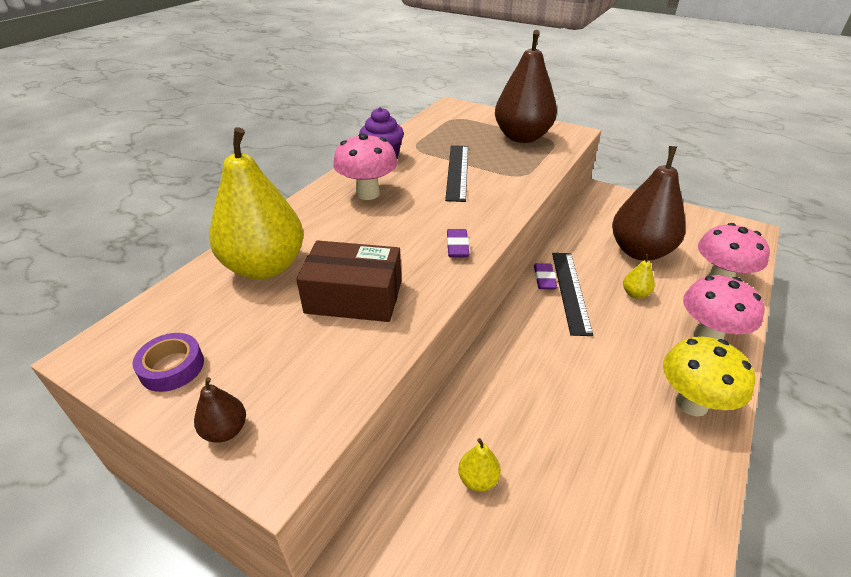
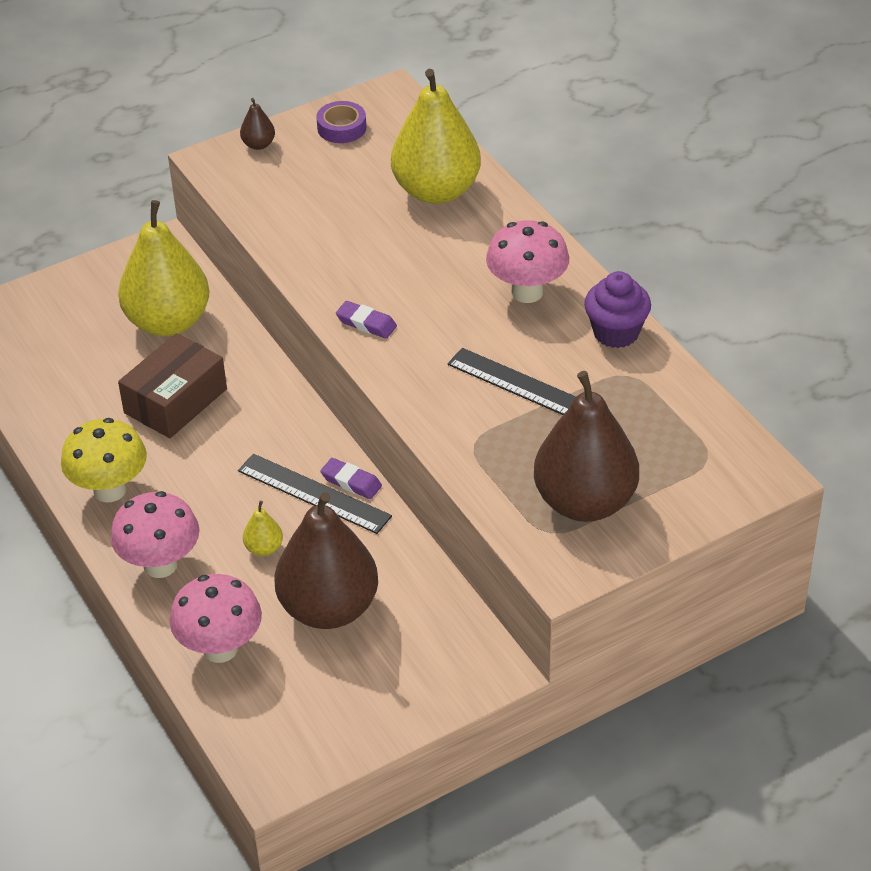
camera: 120 degrees right, 5 degrees up
(354, 297) = (346, 233): brown box -> brown box (175, 401)
(478, 479) = (168, 322): yellow pear -> yellow pear, size x2.49

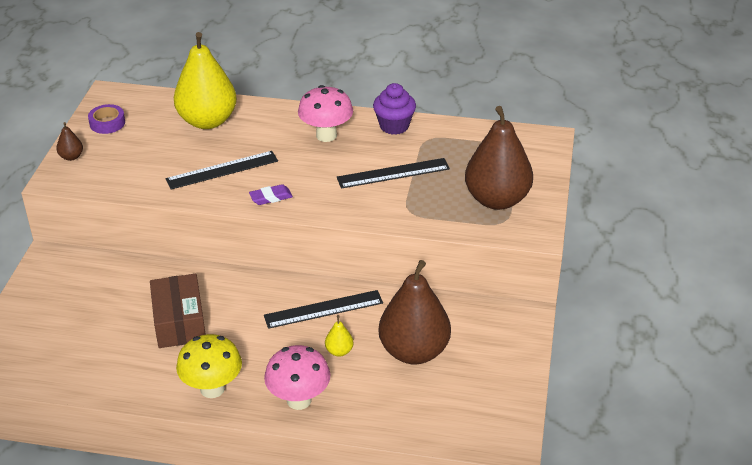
camera: 50 degrees left, 5 degrees down
(168, 322) = (112, 290): yellow pear -> none
(220, 649) = (392, 411): pink mushroom -> none
(351, 482) = (333, 291): purple eraser -> none
(367, 258) = (222, 170): none -> black ruler

